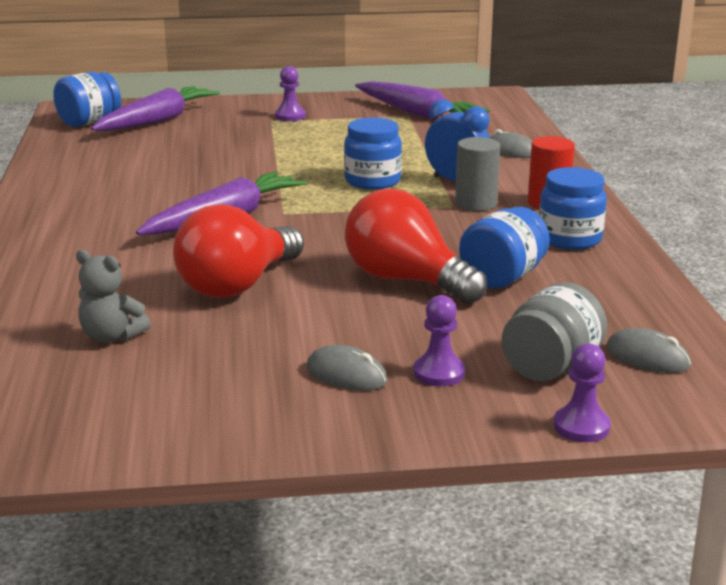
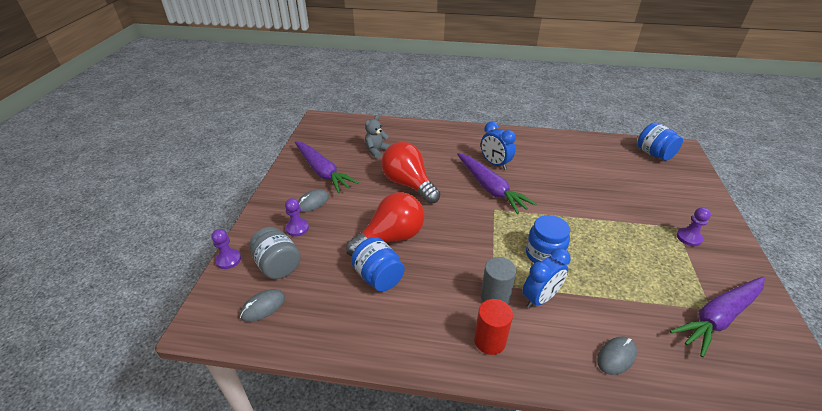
camera: 105 degrees right, 15 degrees up
(142, 219) = (495, 164): none -> blue clock
(157, 121) = (663, 178): purple carrot -> purple carrot (322, 172)
(569, 239) = (421, 329): blue jar -> none

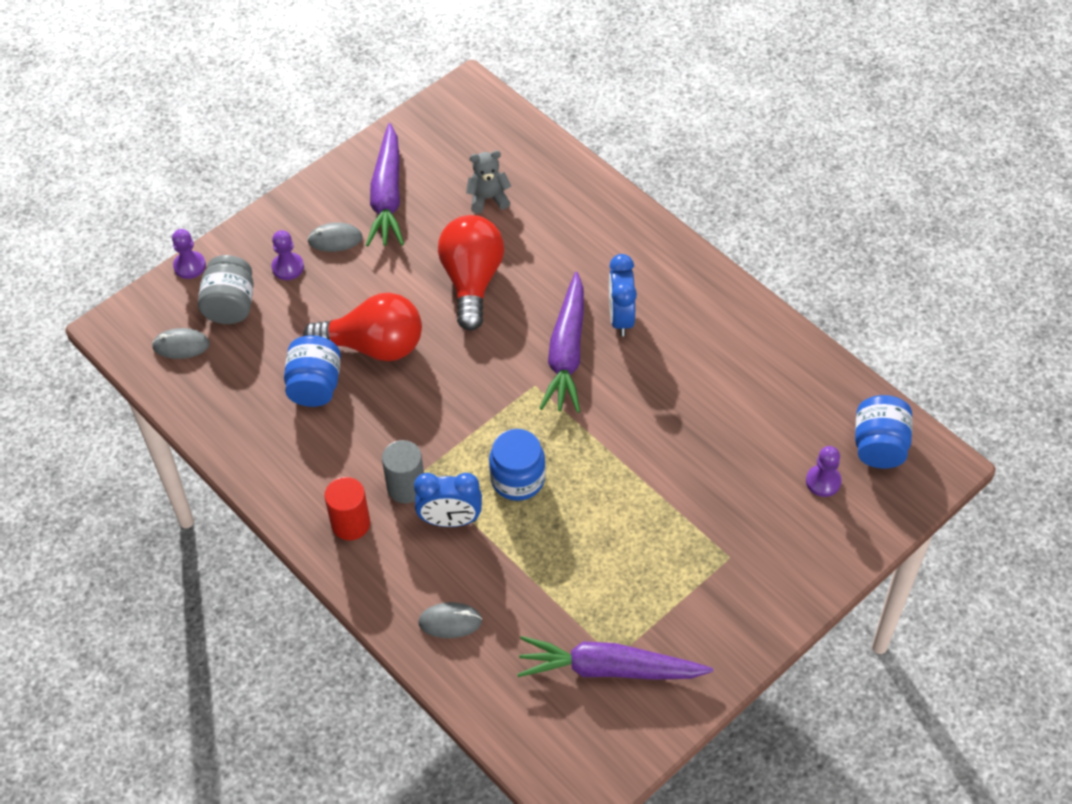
camera: 40 degrees right, 15 degrees up
(689, 237) = (723, 579): purple pawn -> purple pawn (823, 481)

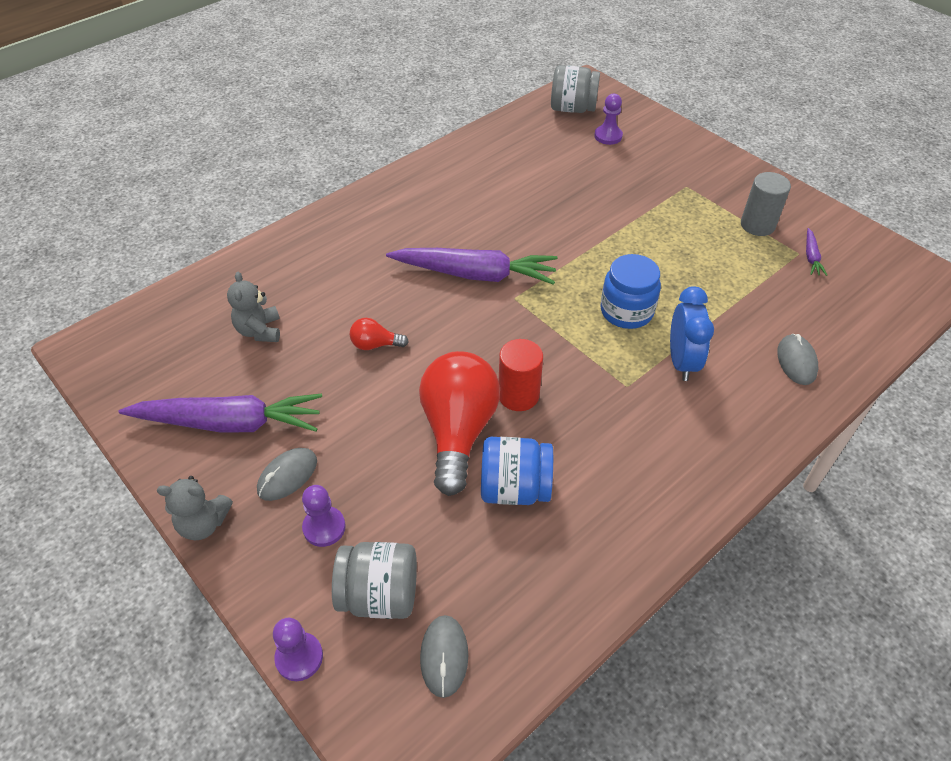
camera: 90 degrees left, 5 degrees down
(296, 197) = (203, 523): none -> grey teddy bear
(335, 239) = (287, 476): grey mouse -> grey mouse turned 45 degrees clockwise
(350, 524) = (700, 446): red cylinder -> red cylinder (518, 395)
(406, 487) = (647, 398): grey cylinder -> grey cylinder (757, 225)
(472, 281) = (375, 344): red light bulb -> red light bulb, size x0.44
(609, 669) = (811, 257): purple carrot -> purple carrot, size x0.42
(621, 318) = (436, 237): blue clock -> none
(879, 446) = (572, 108): blue jar -> grey jar

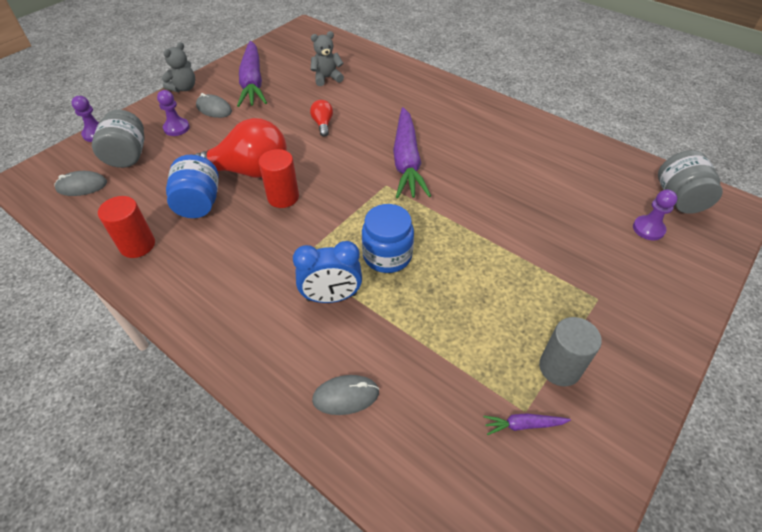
camera: 80 degrees right, 0 degrees up
(203, 523) = (184, 88): grey teddy bear -> grey teddy bear turned 135 degrees counterclockwise
(587, 557) = (137, 245): none -> red cylinder

